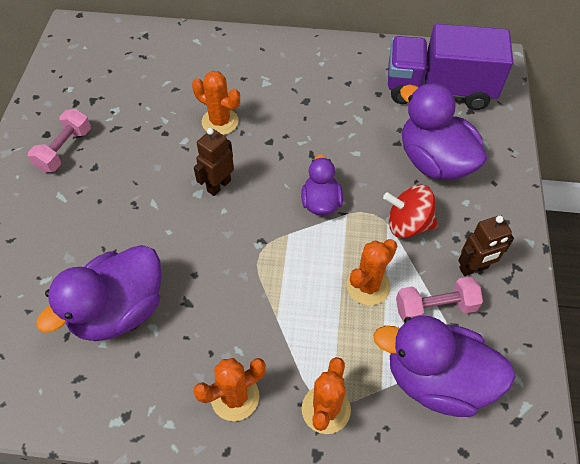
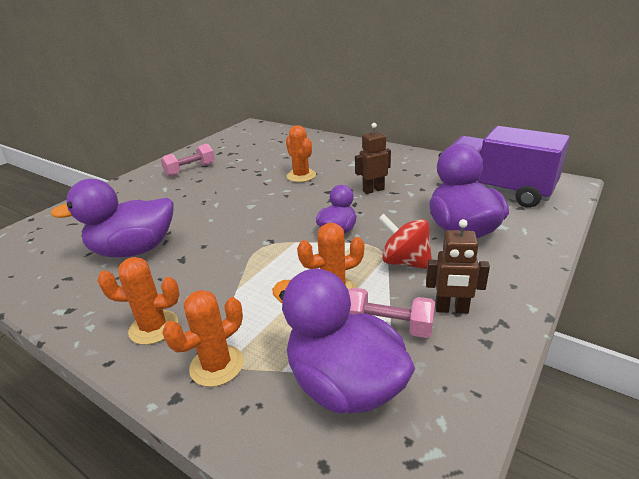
camera: 30 degrees right, 25 degrees down
(218, 185) = (268, 205): brown robot -> brown robot (373, 190)

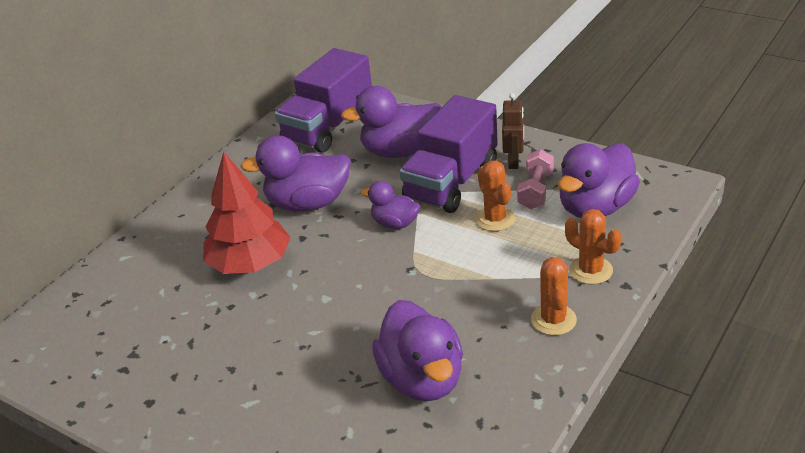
camera: 90 degrees left, 5 degrees up
(190, 170) = (186, 389): pink dumbbell -> none
(301, 176) = (250, 264): orange cactus -> red tree
(373, 190) = (308, 203): brown robot -> purple duck
(405, 262) = (452, 182): red spinning top -> purple truck

